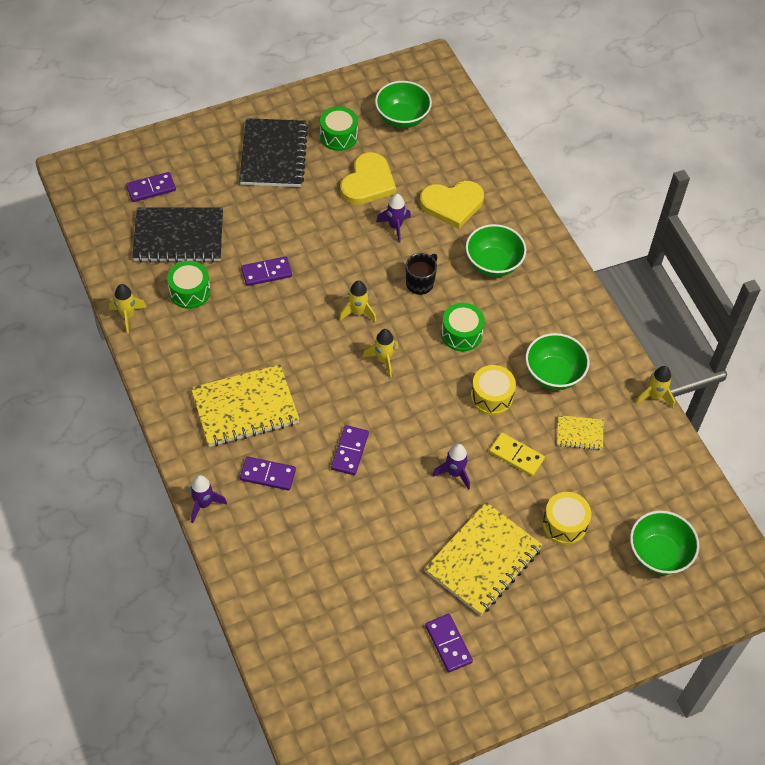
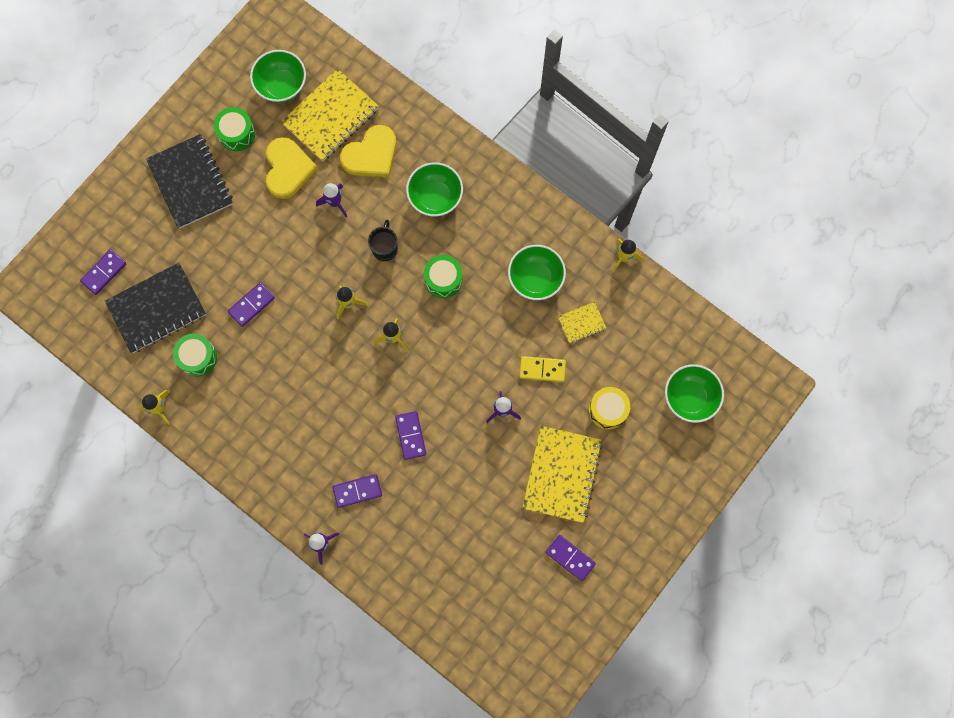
camera: 25 degrees left, 20 degrees up
(245, 408) = (305, 441): yellow notebook -> yellow notebook (330, 117)
(491, 396) = (496, 326): yellow drum -> none

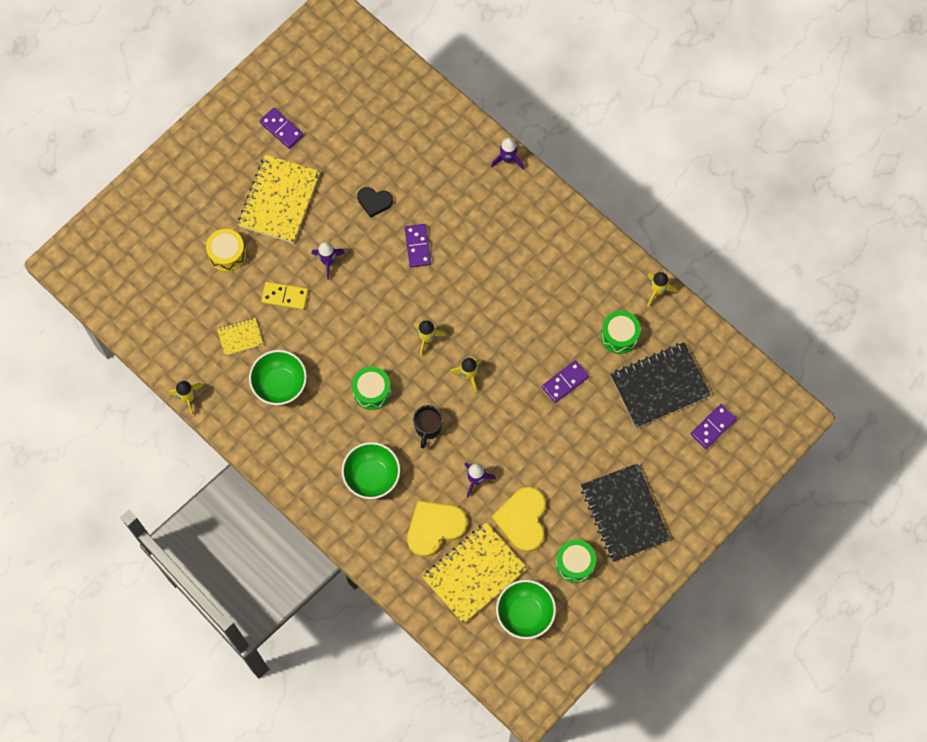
camera: 175 degrees left, 5 degrees down
(357, 491) = (471, 201): purple domino -> none
(461, 482) = (374, 201): none -> black heart
(690, 397) = (147, 259): green bowl -> none

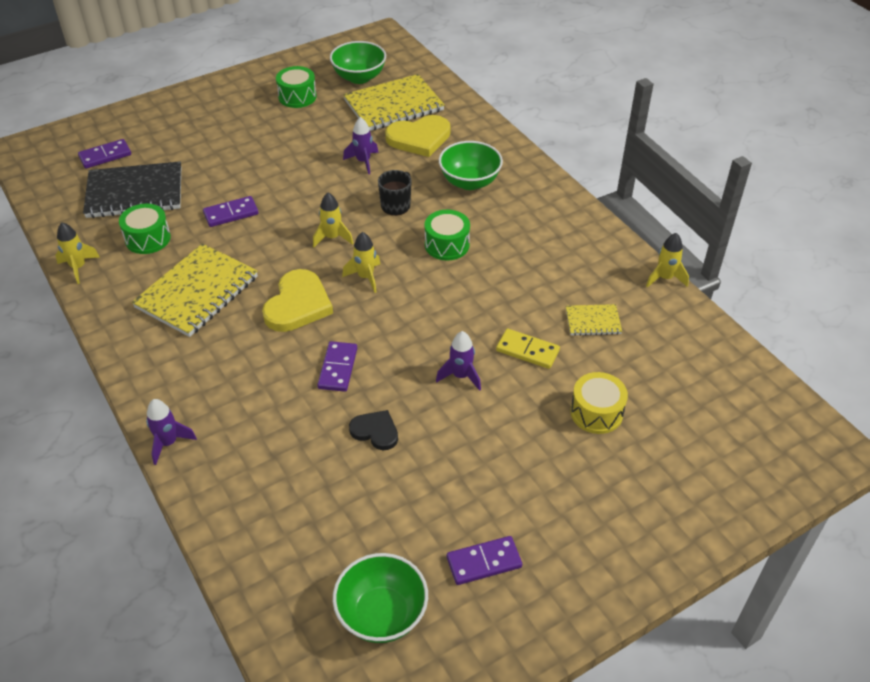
camera: 165 degrees left, 25 degrees down
(279, 200) = (509, 462): yellow notebook -> yellow notebook (197, 292)
(280, 384) = (552, 270): green bowl -> green bowl (382, 614)
(281, 129) = (484, 562): purple domino -> purple domino turned 75 degrees counterclockwise
(522, 519) = (331, 129): yellow heart -> yellow heart (298, 304)
(624, 513) = (232, 117): black notebook -> none

